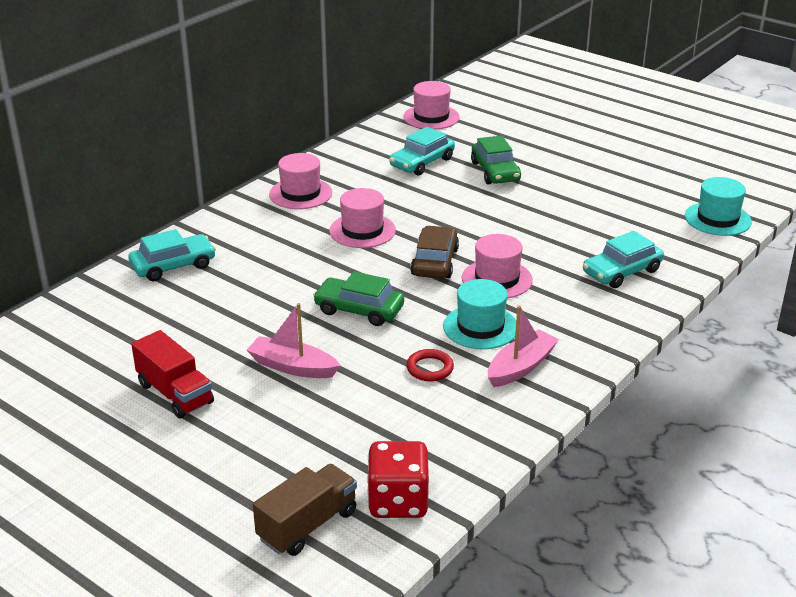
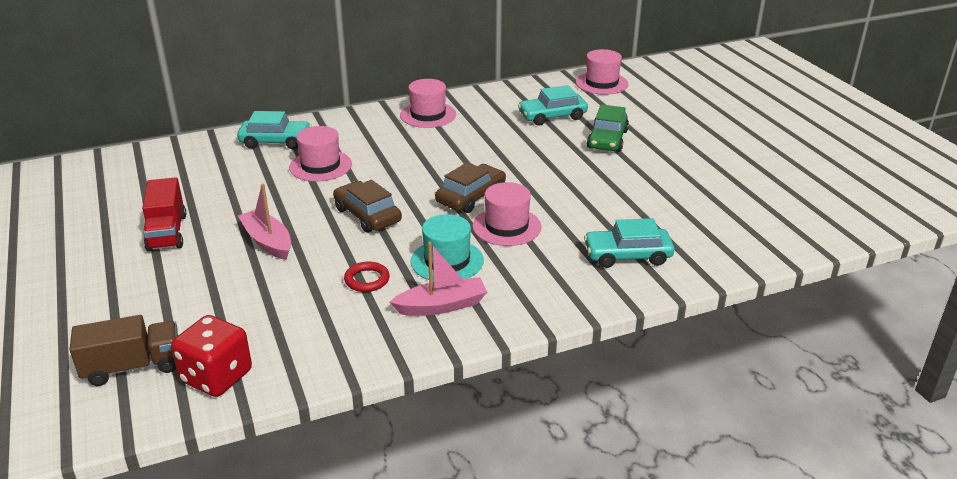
camera: 30 degrees right, 0 degrees up
(359, 310) = (367, 215): green car -> brown car
(362, 231) = (442, 155): pink hat -> pink hat (320, 166)
(717, 219) = (779, 238): turquoise hat -> none

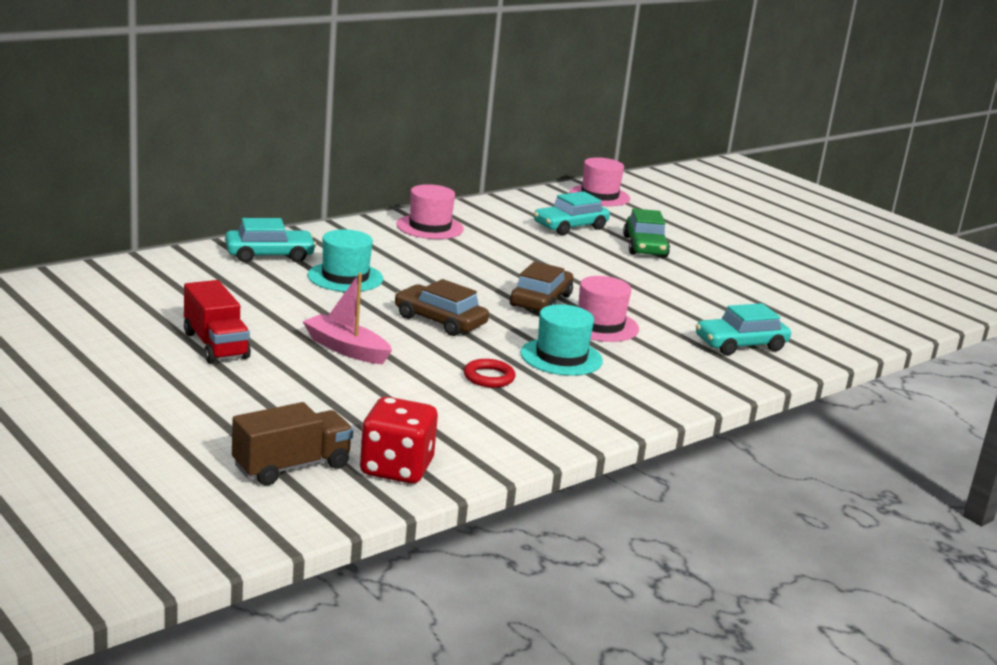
camera: 20 degrees left, 10 degrees down
(320, 166) = (345, 277): pink hat -> turquoise hat
(441, 306) = (587, 395): pink boat -> none

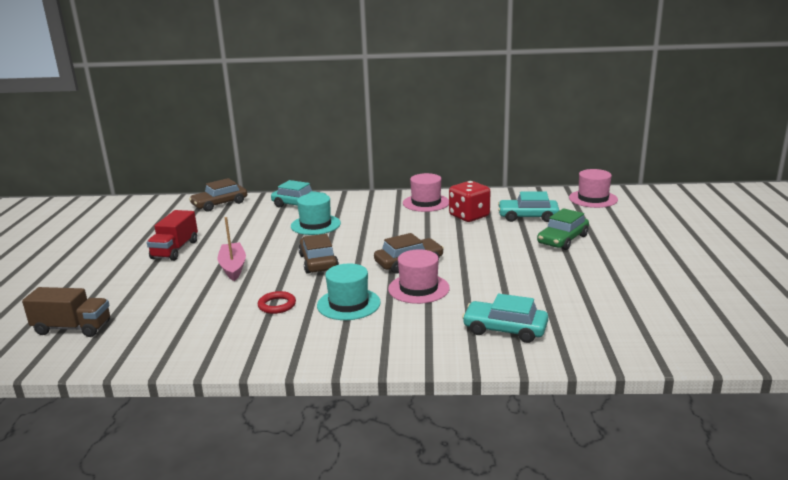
camera: 45 degrees right, 0 degrees up
(142, 272) = (219, 204): none -> brown car
(396, 468) = (115, 347): red dice -> red dice (469, 216)

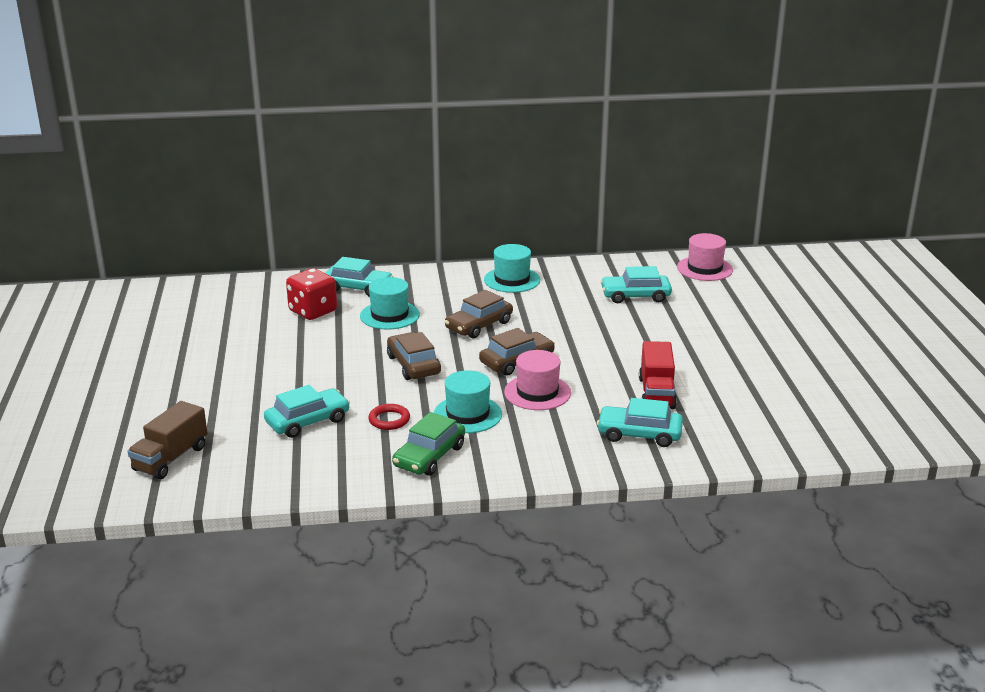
camera: 10 degrees left, 5 degrees up
(72, 328) = (171, 458): brown truck -> brown truck turned 120 degrees clockwise
(175, 250) = (234, 356): red truck -> red truck (656, 393)
(206, 303) = (308, 421): none -> turquoise car
(219, 204) = (255, 289): brown car -> brown car (479, 325)
(233, 267) = (316, 376): pink boat -> none
(426, 203) = (512, 280): pink hat -> turquoise hat
(469, 216) = (568, 297): red dice -> red dice (313, 311)
(562, 239) = (679, 325): green car -> green car (429, 456)

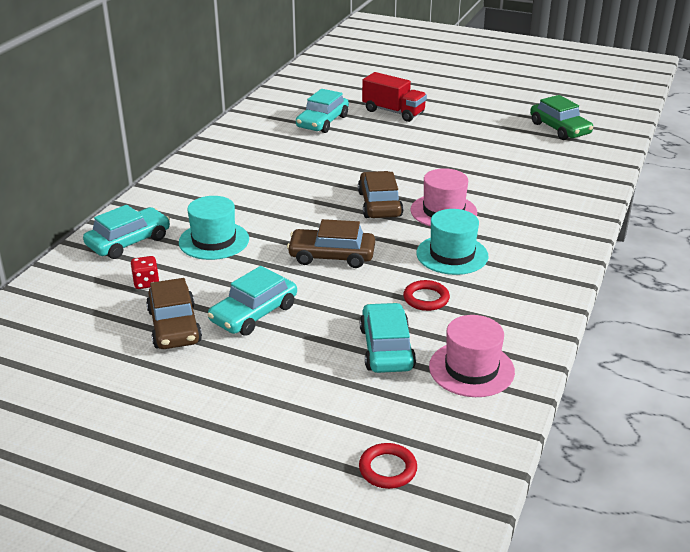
camera: 60 degrees left, 5 degrees up
(171, 458) = (387, 469): brown truck -> red ring
(313, 311) = (146, 283): red dice -> red dice, size x0.51
(429, 456) = (510, 295): green car -> green car (559, 129)
(479, 325) = (291, 202): brown car -> brown car (174, 326)
(512, 280) = (223, 161): turquoise hat -> none
(639, 434) = (548, 190): turquoise car -> turquoise car (254, 313)
(656, 393) = (490, 164): red truck -> red truck (393, 112)
(704, 269) = (310, 84): pink hat -> pink hat (471, 369)

